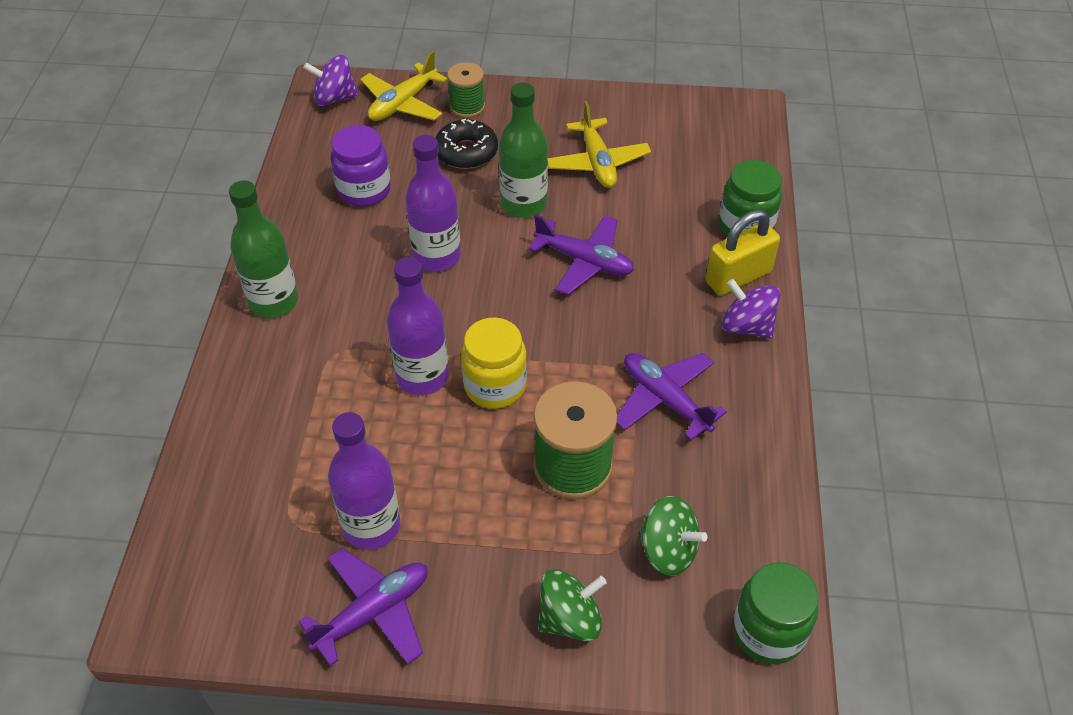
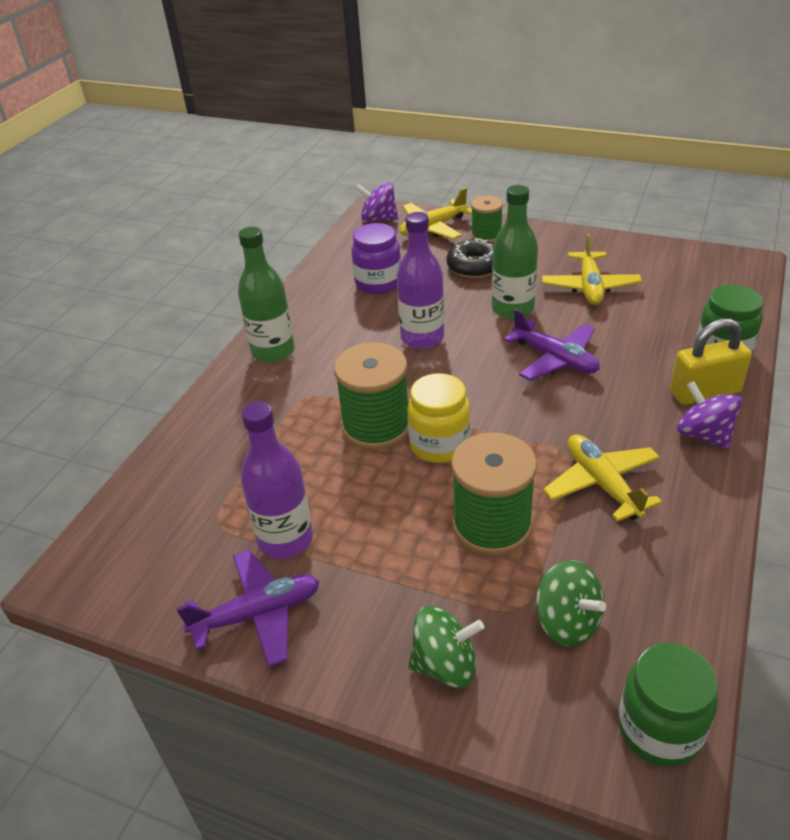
camera: 20 degrees right, 10 degrees down
(422, 376) = (376, 426): purple bottle -> green spool
(665, 400) = (602, 484): purple plane -> yellow plane

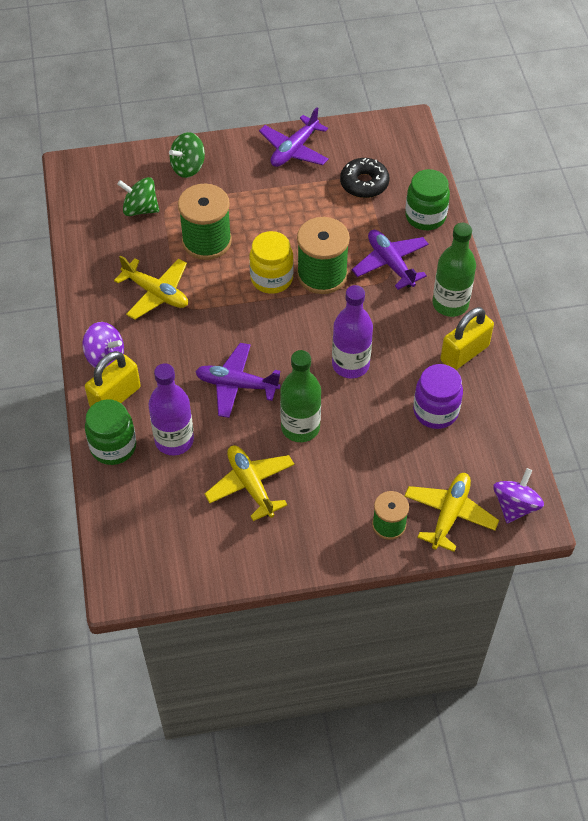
camera: 145 degrees right, 15 degrees up
(285, 539) = (314, 187): purple bottle -> purple bottle (174, 440)
(290, 409) = (390, 263): none -> purple plane
(307, 311) = (464, 353): none -> yellow padlock
(378, 219) = (515, 506): purple spinning top -> purple spinning top turned 45 degrees counterclockwise
(474, 266) = (368, 470): black donut -> black donut (364, 183)
(659, 729) = (80, 183): green jar -> green jar (425, 217)

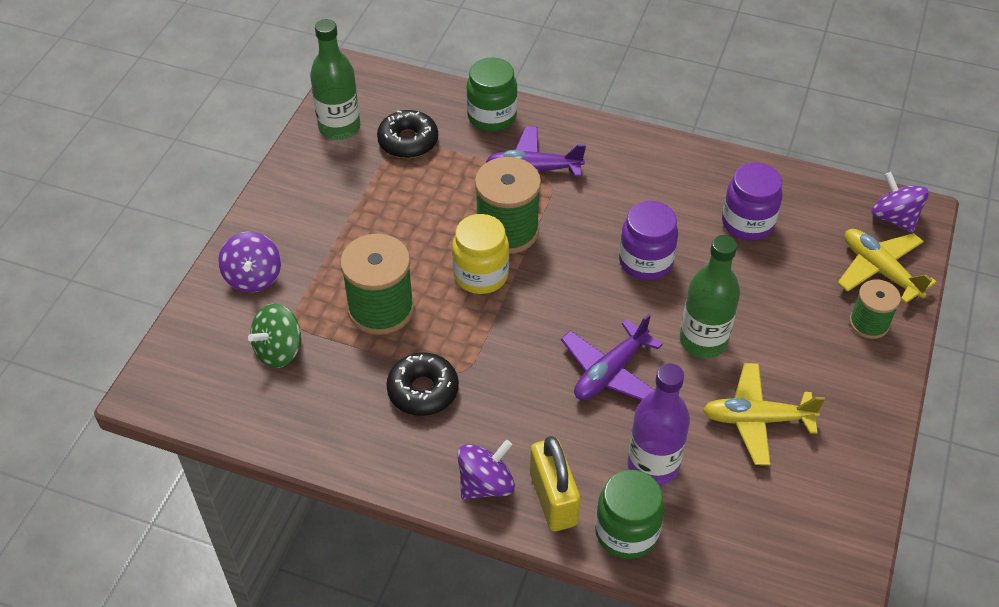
camera: 60 degrees left, 5 degrees down
(156, 293) = (423, 390): yellow plane -> black donut
(188, 167) = (253, 277): green spinning top -> purple spinning top
(294, 150) = (310, 175): purple plane -> none
(350, 364) = (645, 262): purple bottle -> purple jar
(450, 304) = (619, 150): green bottle -> green bottle (339, 127)
(464, 353) = (688, 169): yellow padlock -> none

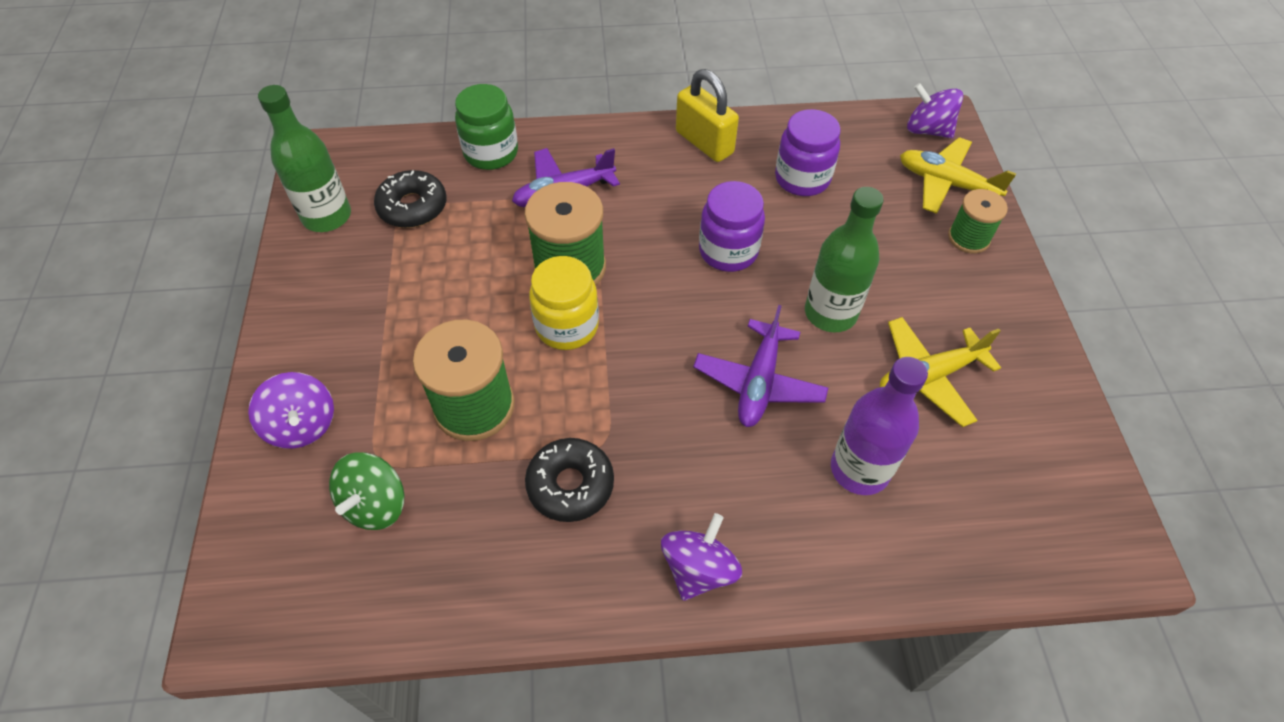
camera: 25 degrees left, 5 degrees up
(553, 499) = (780, 554): yellow padlock -> yellow padlock (704, 142)
(626, 532) = (877, 559): green jar -> none

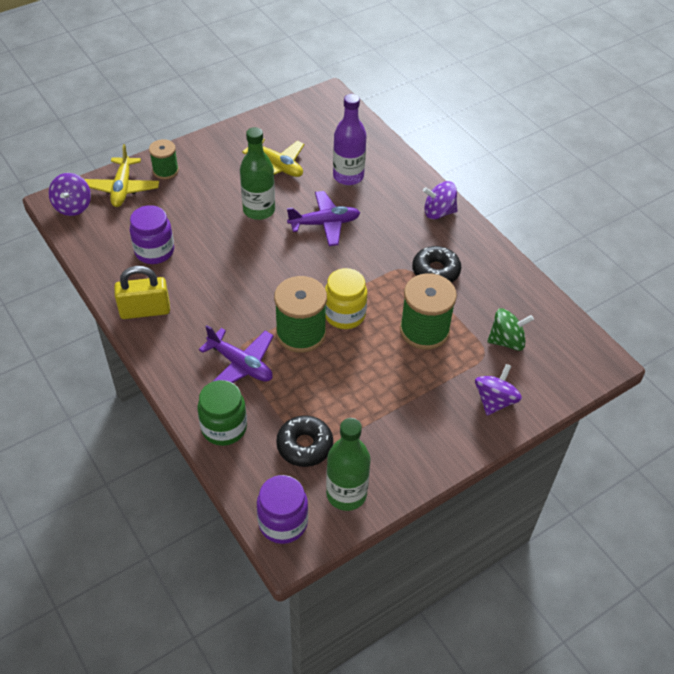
camera: 120 degrees left, 5 degrees down
(704, 142) = (145, 310): yellow padlock -> yellow padlock turned 60 degrees clockwise
(728, 251) = (239, 265): purple jar -> purple jar (283, 523)

